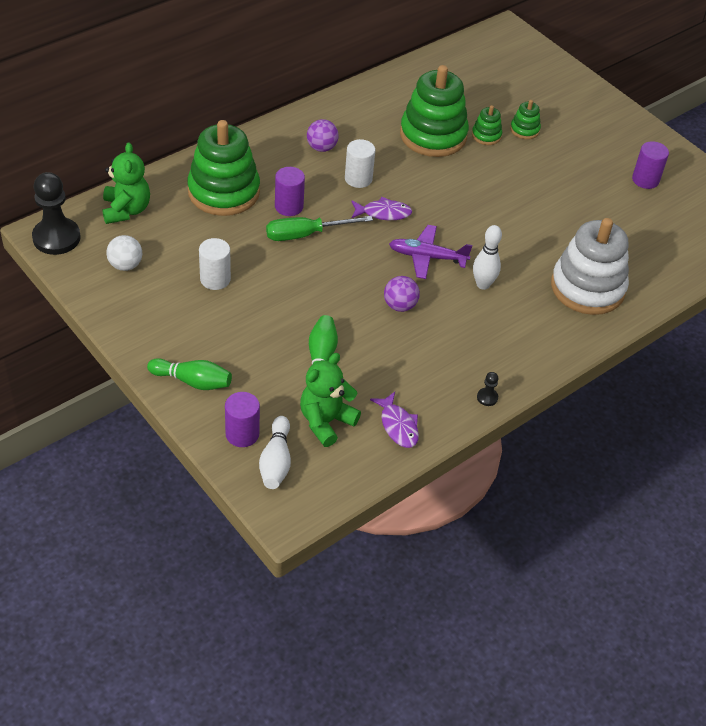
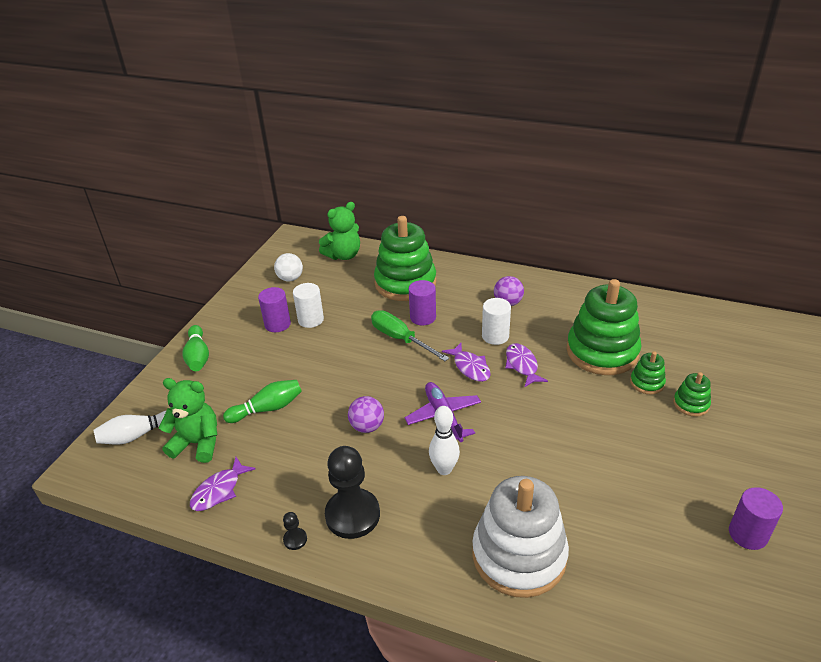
camera: 65 degrees right, 10 degrees down
(56, 238) = (291, 244): black pawn -> black pawn (352, 515)
(242, 434) = (158, 404): purple cylinder -> purple cylinder (277, 324)
(408, 184) = (522, 365): none -> purple fish

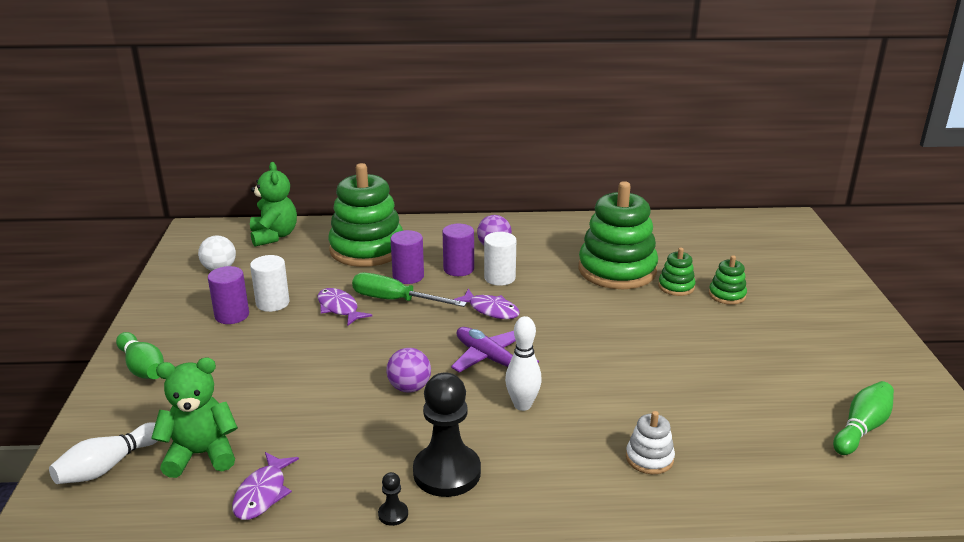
camera: 25 degrees left, 10 degrees down
(267, 409) = (273, 399): green bowling pin -> green bowling pin (861, 428)
(343, 255) = (274, 236): green teddy bear -> green teddy bear turned 45 degrees counterclockwise
(519, 555) = (649, 458): white stacking toy -> white stacking toy, size x0.45
(522, 365) = (544, 297): purple fish -> purple fish (339, 308)
(747, 534) = (842, 384): purple cylinder -> purple cylinder (458, 269)

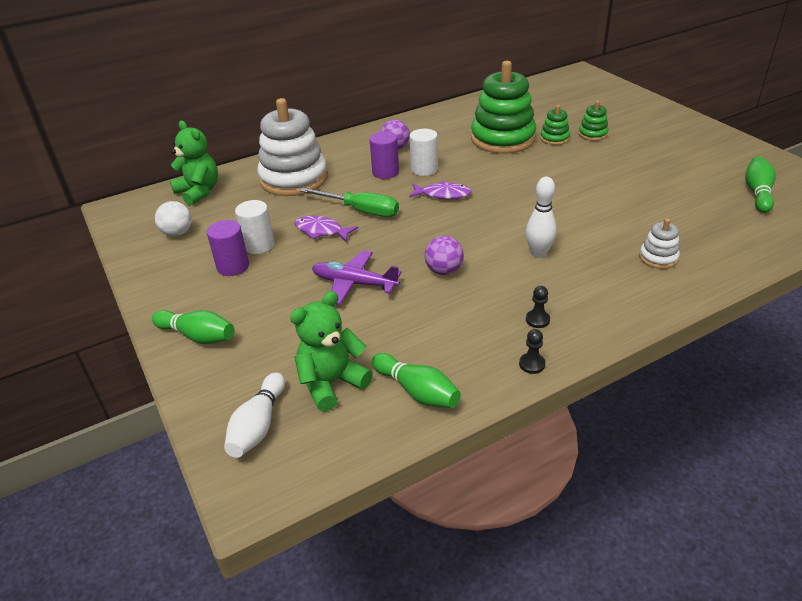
camera: 25 degrees left, 10 degrees up
(263, 493) = (417, 391): purple fish -> green bowling pin
(367, 249) = (294, 179): green stacking toy -> white stacking toy
(395, 300) = (361, 211): green screwdriver -> green screwdriver turned 150 degrees counterclockwise
(408, 276) = (351, 189): purple cylinder -> none
(447, 472) = (537, 320): black pawn -> black pawn, size x0.42
(490, 359) = (481, 229): purple plane -> purple plane (354, 283)

